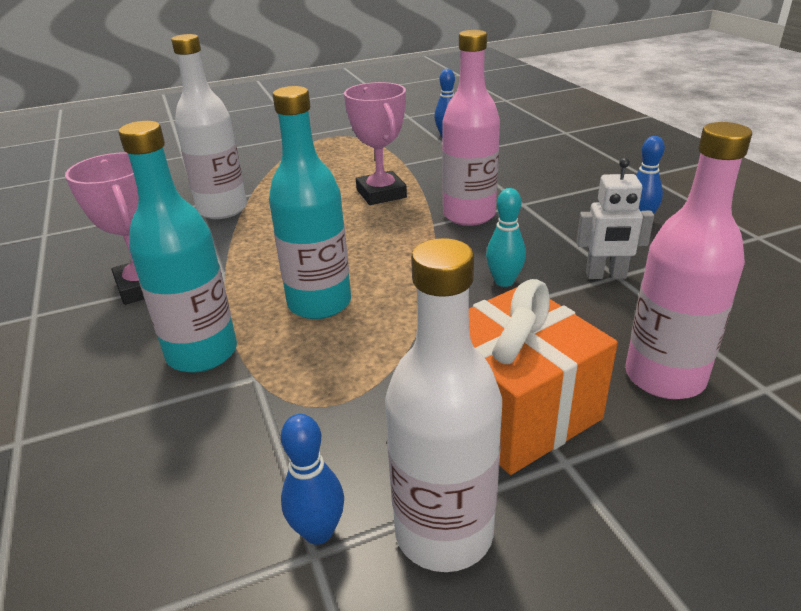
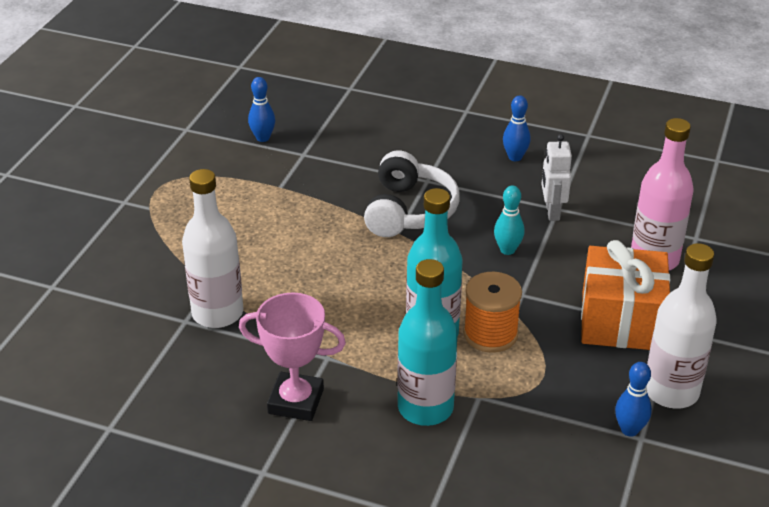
camera: 50 degrees left, 5 degrees up
(363, 334) = (490, 334): none -> orange spool
(381, 194) = (315, 226): pink trophy -> none
(469, 215) = (409, 211): pink bottle -> white headphones
(605, 275) = (552, 212): white robot -> white robot turned 135 degrees clockwise

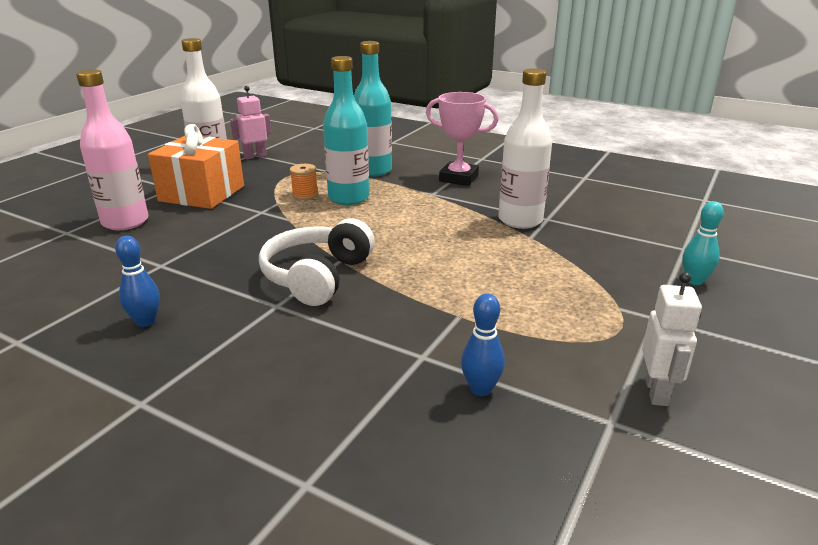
camera: 170 degrees left, 10 degrees down
(490, 334) = (305, 195): orange spool -> orange spool, size x0.61
(507, 250) = (245, 238): turquoise bowling pin -> turquoise bowling pin (694, 281)
(552, 212) = (170, 262): white robot -> white robot (657, 392)
(629, 430) = (255, 156): blue bowling pin -> pink robot

